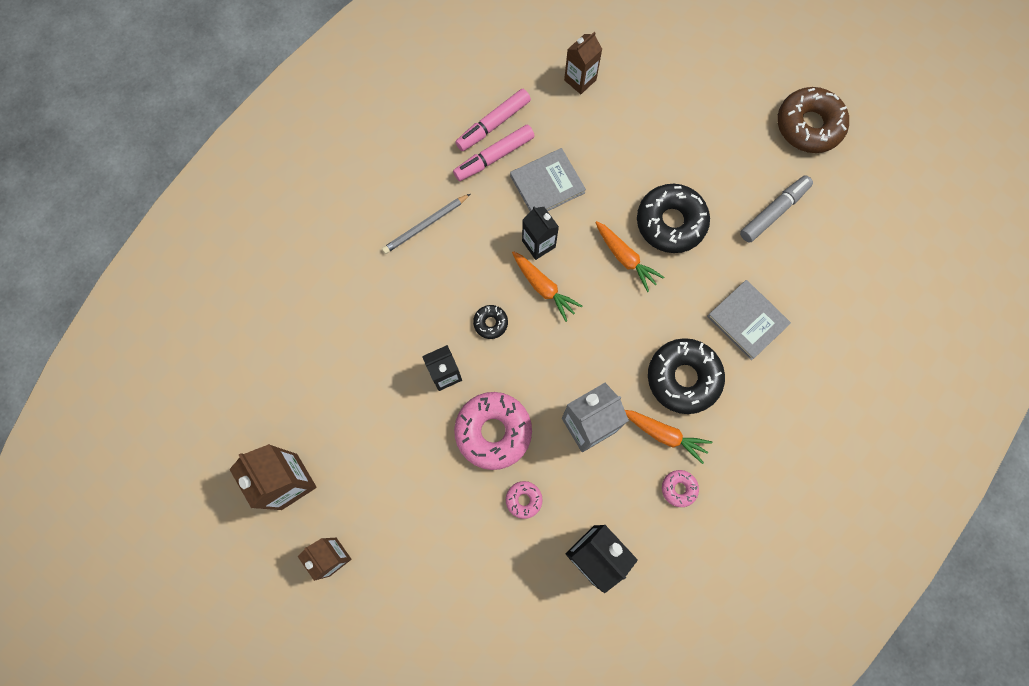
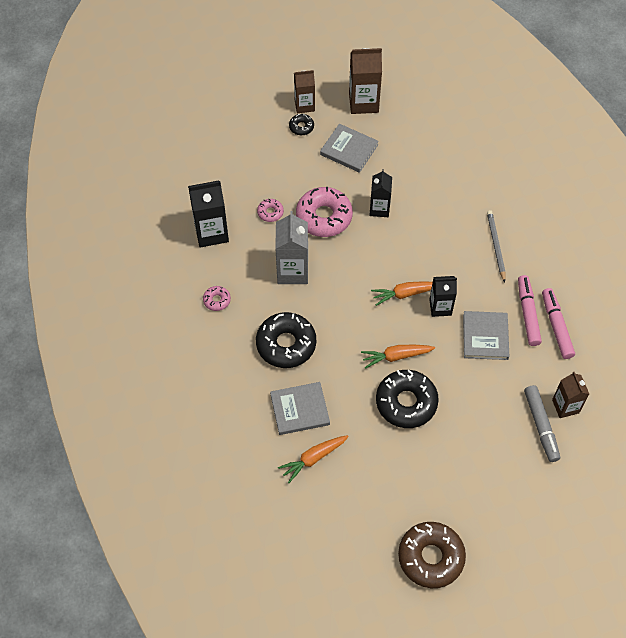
camera: 120 degrees right, 15 degrees down
(376, 458) = (349, 150): none -> grey book
(490, 323) = (399, 250): black donut -> black donut (301, 127)
(664, 434) = (256, 311): orange carrot -> orange carrot (313, 458)
(774, 212) = (371, 481): grey marker -> grey marker (541, 426)

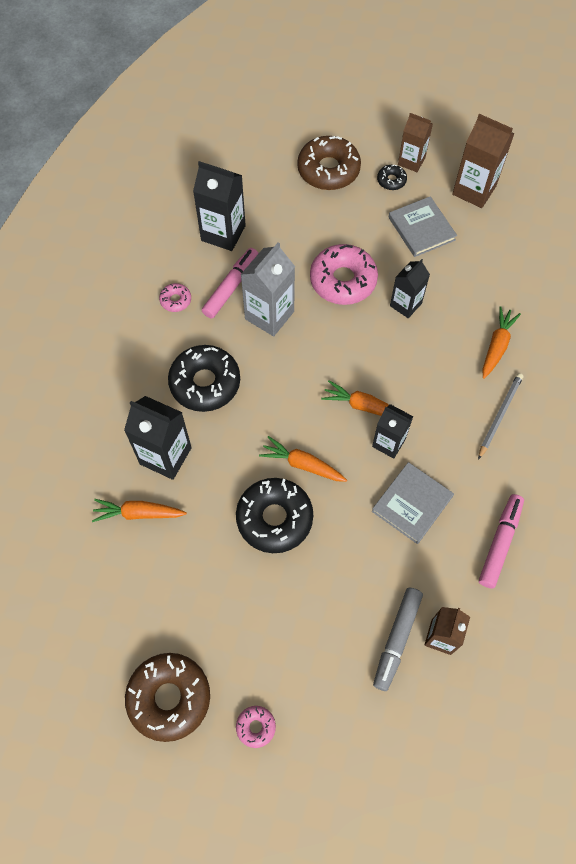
camera: 35 degrees right, 5 degrees up
(250, 144) = (328, 170): none -> brown donut
(270, 212) = (294, 246): pink donut -> pink donut (256, 727)
(299, 409) = (165, 456): grey book -> black carton
(459, 201) = (496, 346): none -> orange carrot
(528, 313) = (478, 508): pink marker -> pink marker (231, 287)

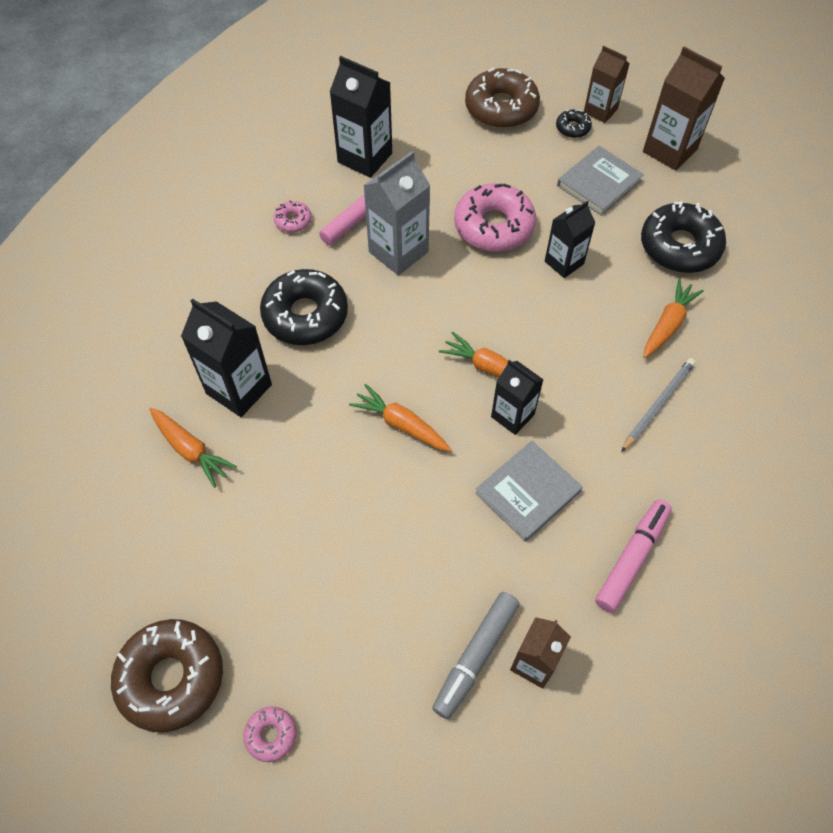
camera: 10 degrees right, 5 degrees down
(139, 513) = (190, 450): orange carrot -> orange carrot turned 150 degrees counterclockwise
(274, 518) = (353, 482): black donut -> black donut (679, 246)
(421, 228) = (599, 183): grey book -> grey book turned 60 degrees clockwise

